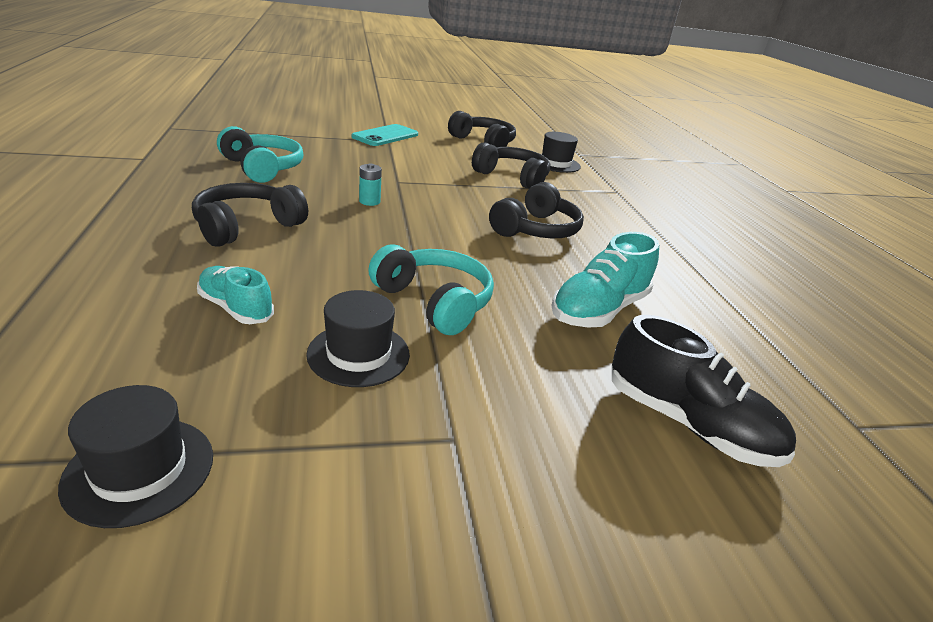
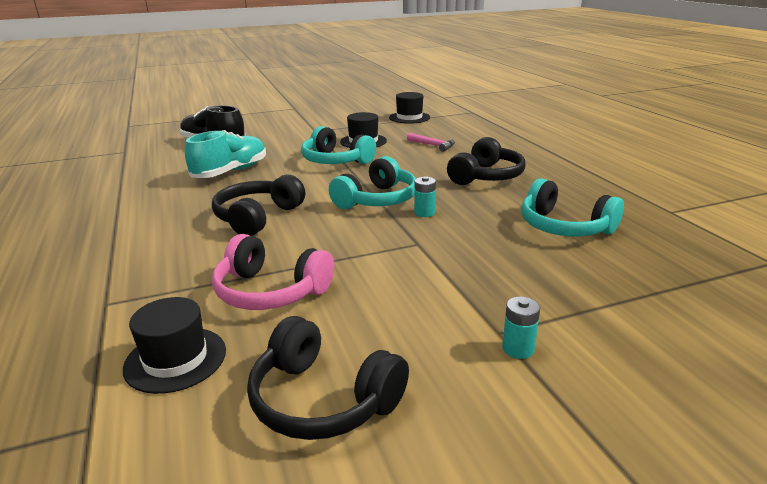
camera: 175 degrees right, 5 degrees down
(236, 308) = (433, 145): turquoise shoe -> pink hammer
(385, 136) = (518, 349): turquoise phone -> turquoise battery
(407, 223) = (377, 200): none -> turquoise headphones
(512, 177) = (270, 291): black headphones -> pink headphones

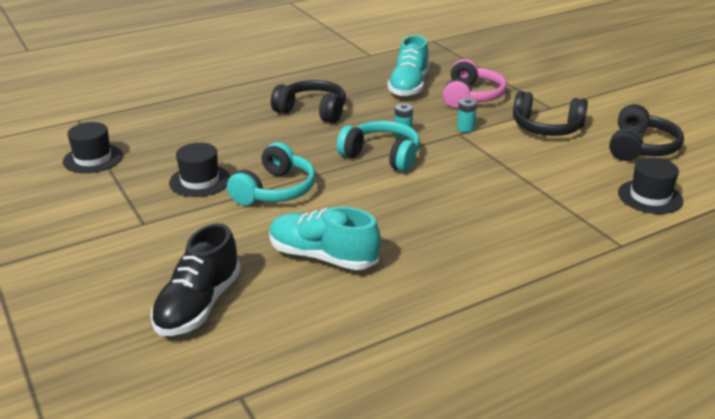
camera: 100 degrees left, 5 degrees up
(257, 217) = (443, 210): black headphones -> black headphones (546, 128)
(270, 291) = (558, 180): pink headphones -> pink headphones (471, 96)
(433, 145) = (218, 138): pink hammer -> none
(518, 349) = (562, 103): turquoise battery -> turquoise battery (465, 128)
(564, 227) = (409, 86): turquoise headphones -> turquoise shoe

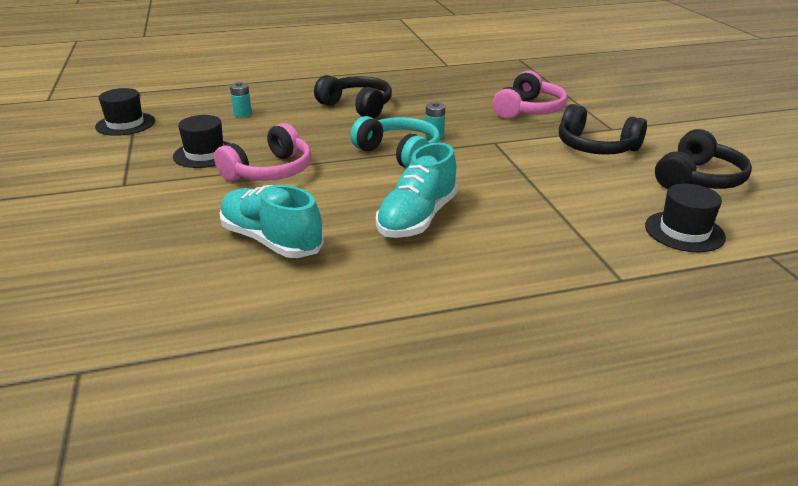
camera: 15 degrees right, 0 degrees up
(198, 305) = (112, 269): black shoe -> none
(275, 190) = (270, 171): turquoise headphones -> pink headphones
(409, 86) = (468, 95): turquoise shoe -> turquoise shoe (417, 218)
(465, 128) = (504, 138): turquoise battery -> turquoise battery (242, 114)

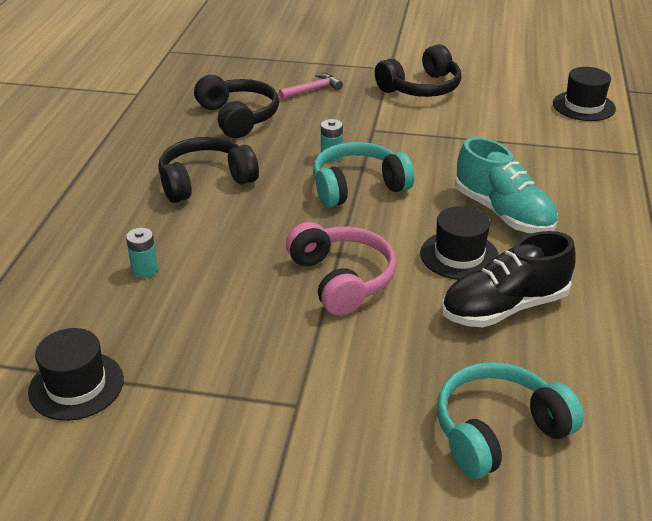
camera: 65 degrees left, 5 degrees up
(111, 262) = (498, 431): none -> turquoise headphones
(205, 154) = (253, 322): black hat -> black hat (459, 255)
(271, 240) = (504, 307): turquoise shoe -> black shoe
(529, 110) = (313, 90): pink headphones -> pink hammer
(698, 179) = (507, 70): black headphones -> black headphones (238, 117)

